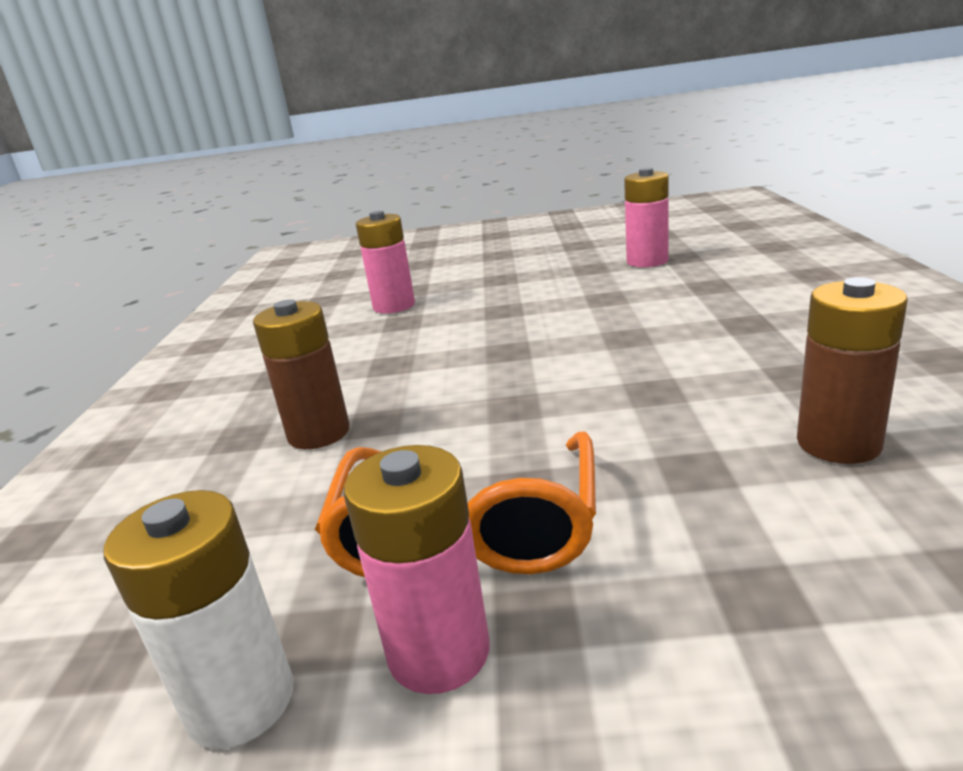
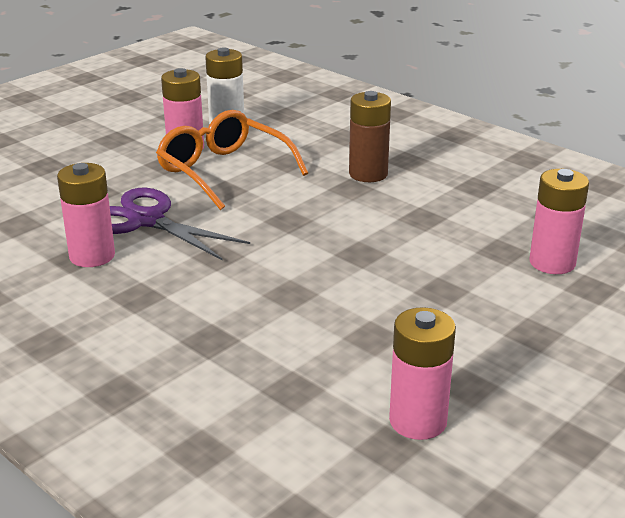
camera: 130 degrees right, 5 degrees up
(705, 476) = (146, 220): none -> purple scissors
(838, 443) = (92, 256): brown battery -> pink battery

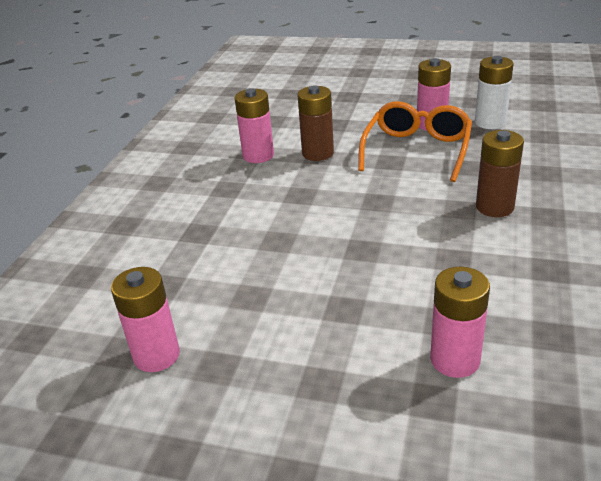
camera: 65 degrees right, 5 degrees up
(146, 220) = (318, 153): purple scissors -> brown battery

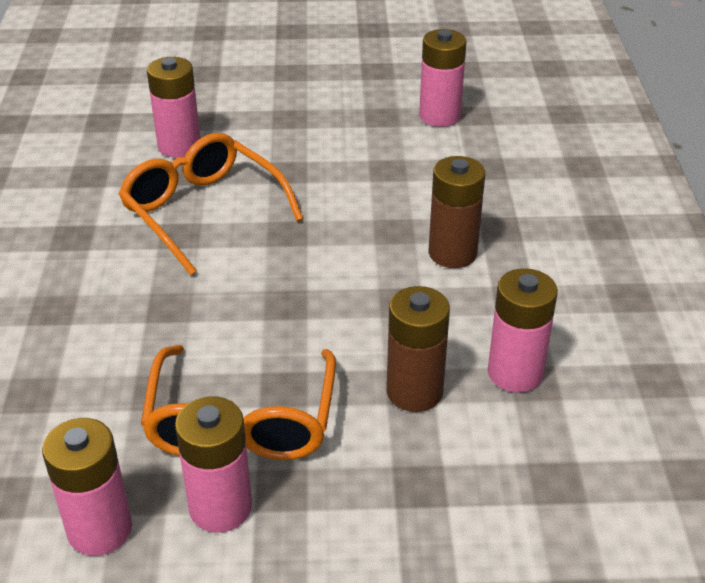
camera: 160 degrees right, 5 degrees up
(432, 277) = (203, 211): none -> orange glasses
(490, 122) = (100, 529): white battery -> pink battery
(494, 207) = (121, 314): brown battery -> brown battery (452, 253)

